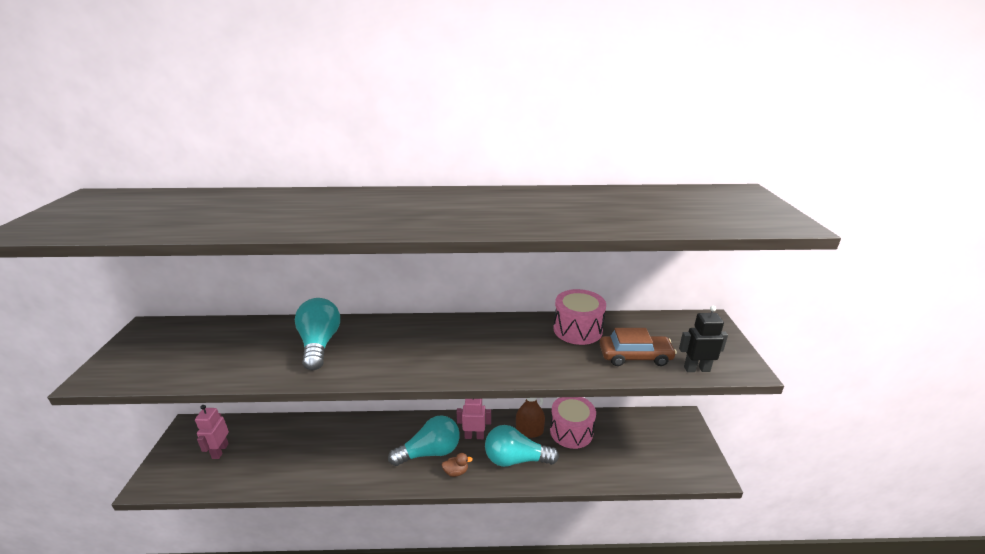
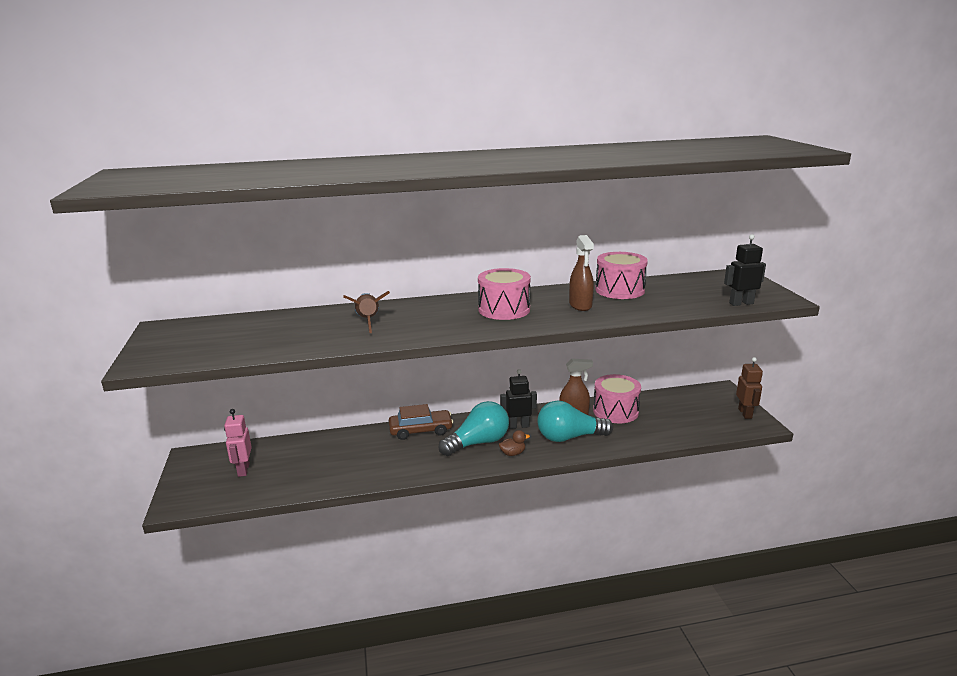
camera: 10 degrees left, 5 degrees down
(319, 344) = (368, 321): turquoise light bulb -> brown rocket
(452, 344) = (504, 309): none -> pink drum
(474, 436) = (518, 426): pink robot -> black robot
(528, 349) = (580, 305): none -> brown spray bottle
(635, 356) = (682, 301): brown car -> brown car (421, 430)
(699, 455) = (745, 413): none -> brown robot

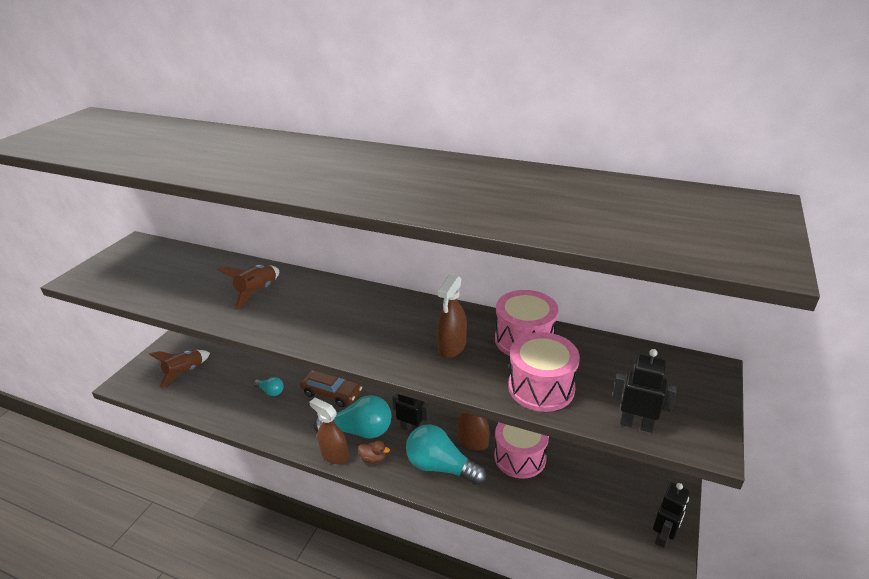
camera: 35 degrees right, 10 degrees up
(243, 470) = (185, 372): pink robot -> brown rocket
(360, 450) = (271, 391): none -> turquoise light bulb
(477, 464) = (334, 455): none -> brown spray bottle
(504, 309) = (376, 322): pink drum -> pink drum (541, 387)
(745, 413) = (664, 536): brown robot -> black robot

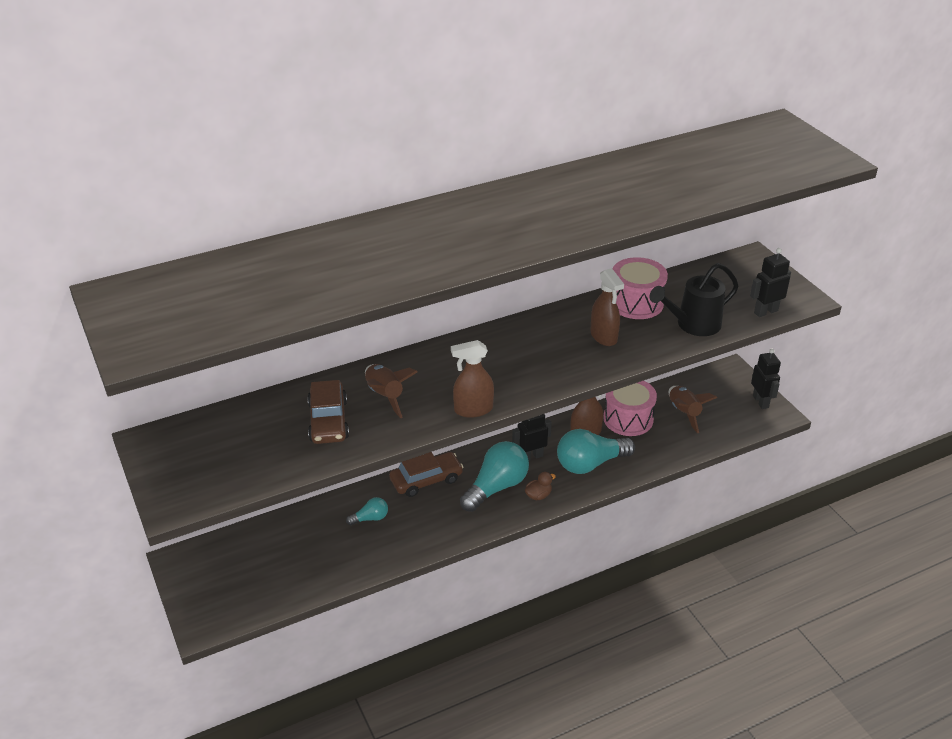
camera: 50 degrees left, 5 degrees up
(185, 372) = (252, 568): brown rocket -> brown rocket (684, 413)
(207, 286) = (328, 421): none -> brown car
(334, 455) = (506, 516): brown spray bottle -> brown spray bottle (473, 409)
(541, 387) = (692, 325): pink drum -> black watering can

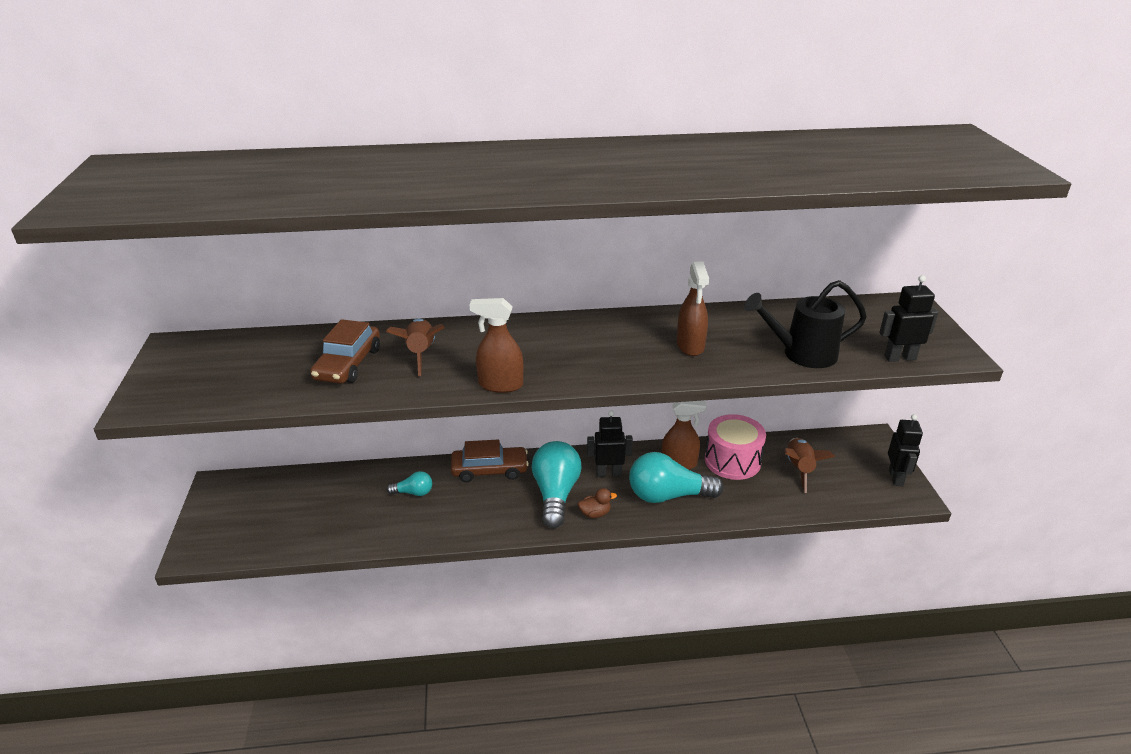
camera: 20 degrees right, 5 degrees down
(496, 487) = (555, 494): turquoise light bulb -> turquoise light bulb turned 60 degrees counterclockwise
(636, 303) = (746, 322): pink drum -> none

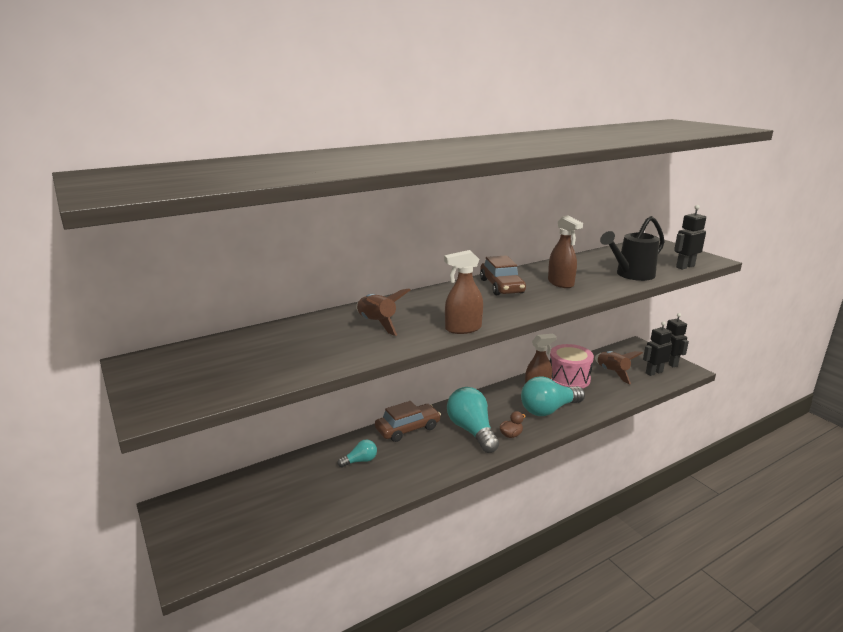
camera: 25 degrees left, 10 degrees down
(348, 364) = (324, 341): brown car -> brown car (501, 286)
(608, 473) = (496, 407): black robot -> black robot (654, 372)

